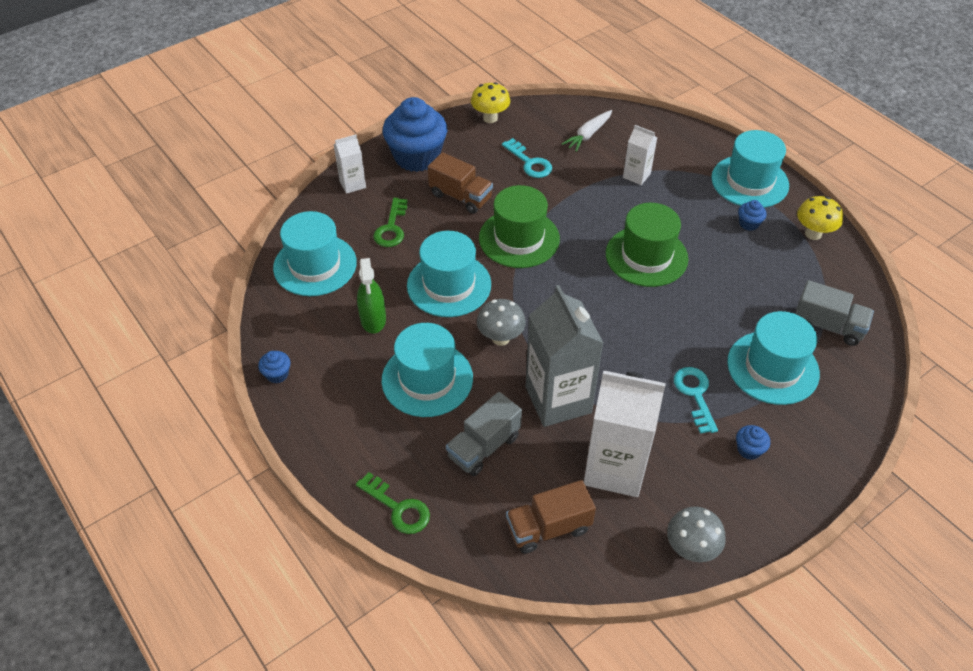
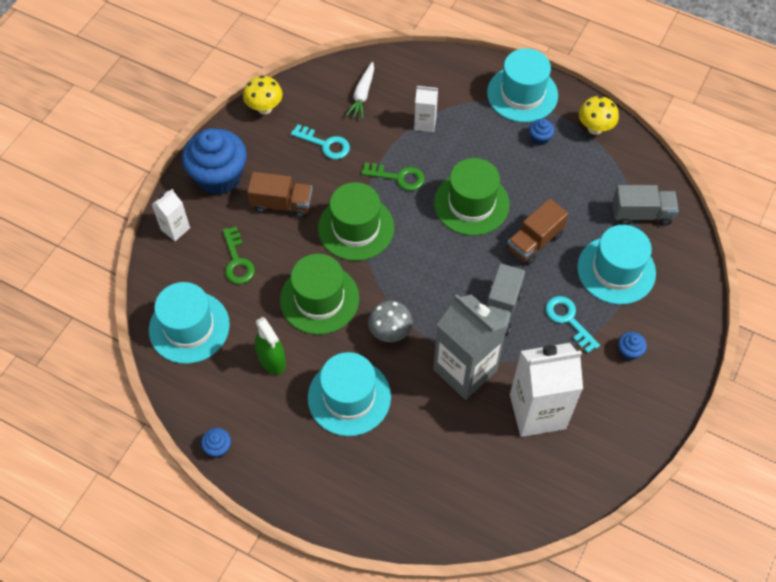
camera: 25 degrees left, 10 degrees up
(398, 508) = (387, 521): green key -> green key (398, 177)
(449, 285) = (319, 299): turquoise hat -> green hat
(484, 447) = (427, 438): grey truck -> grey truck (500, 309)
(548, 528) = (512, 485): brown truck -> brown truck (534, 242)
(690, 549) = (623, 454): grey mushroom -> none

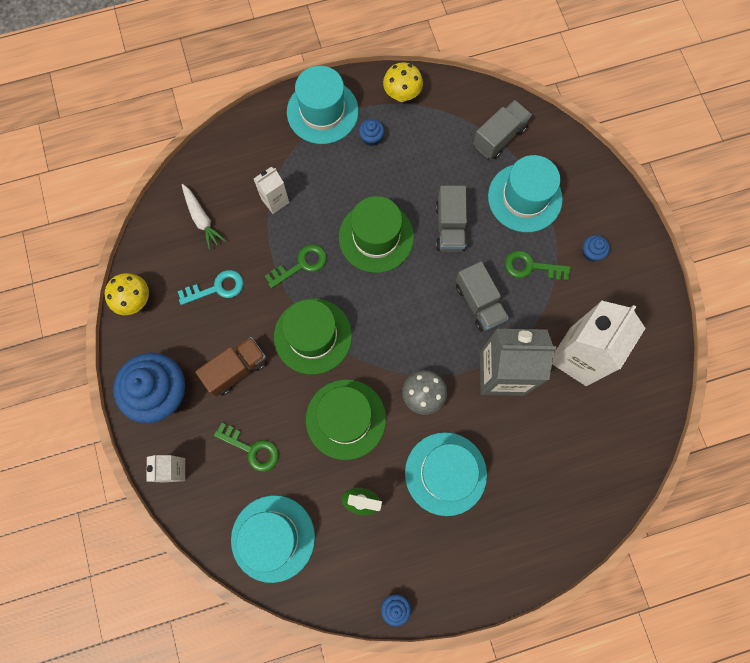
camera: 45 degrees left, 15 degrees up
(534, 242) = (450, 227): brown truck -> grey truck
(568, 320) = (531, 267): turquoise key -> green key

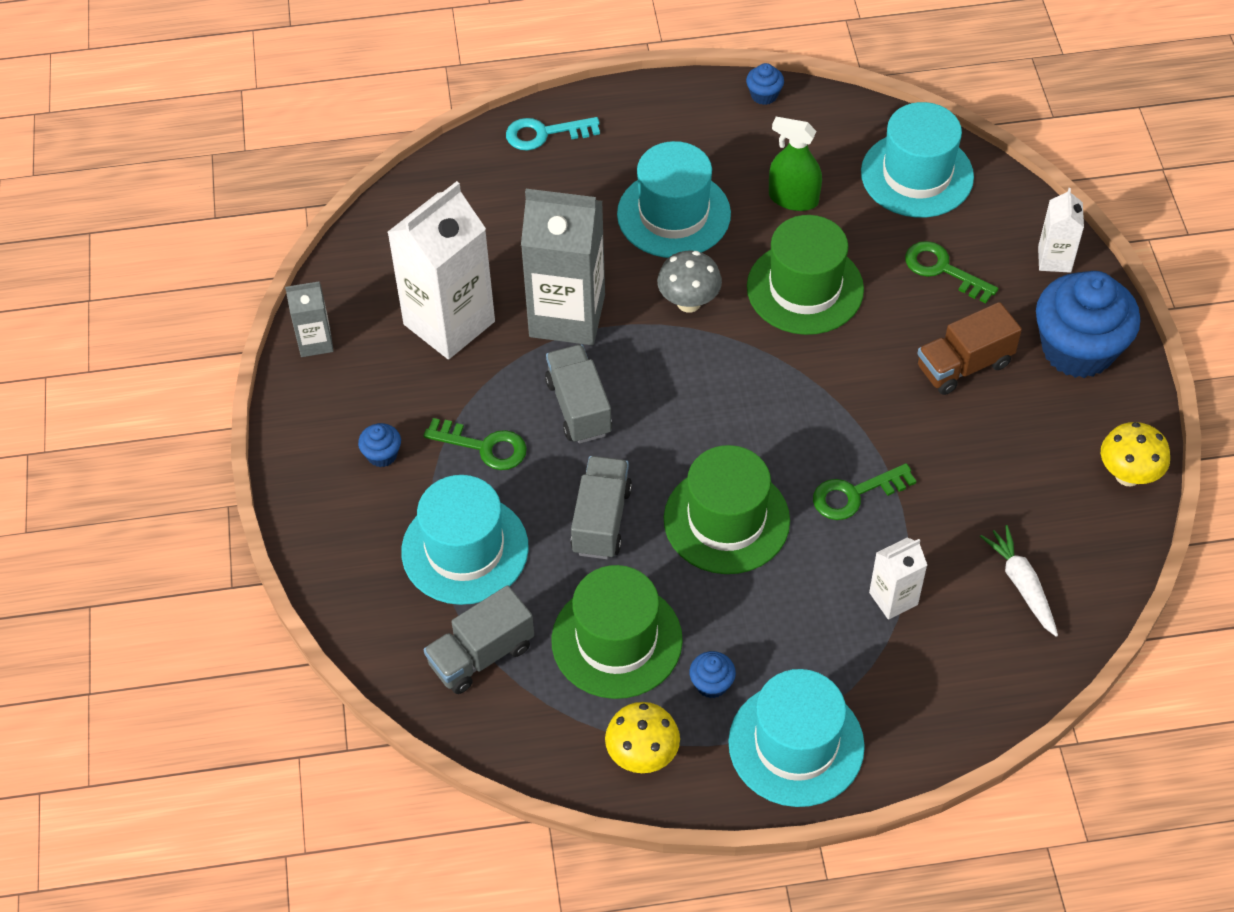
camera: 170 degrees left, 20 degrees down
(217, 288) = (994, 477): turquoise key -> turquoise key (544, 134)
(313, 336) = (844, 394): green hat -> green hat (617, 640)
(660, 329) = (315, 342): none -> grey carton

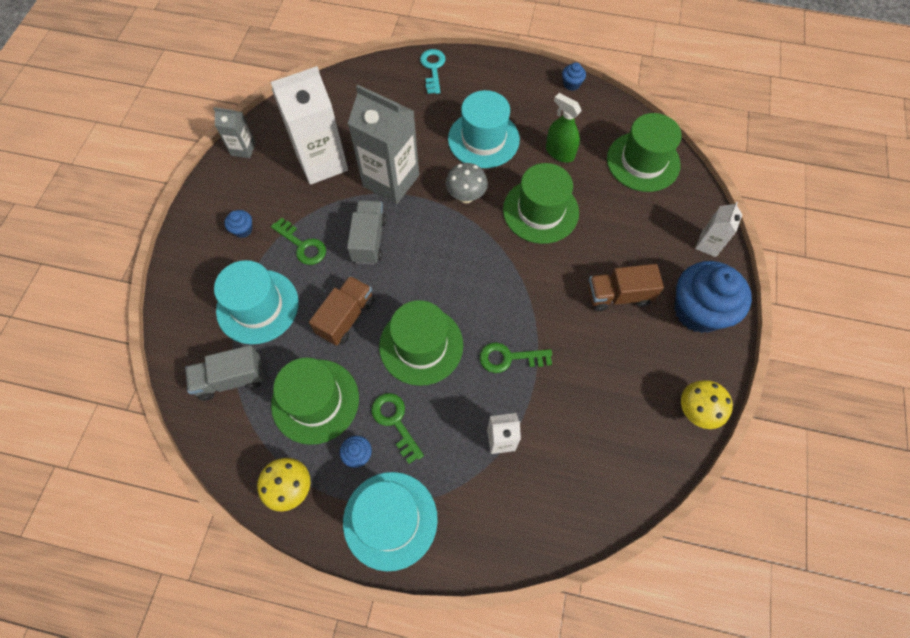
camera: 20 degrees right, 10 degrees up
(544, 134) = (433, 68): turquoise key -> turquoise key turned 75 degrees clockwise
(601, 520) = (346, 317): grey truck -> brown truck
(917, 175) = (643, 162): turquoise hat -> green hat
(942, 270) = (632, 227): green key -> green key (395, 422)
(1021, 585) = (590, 463): white carrot -> none

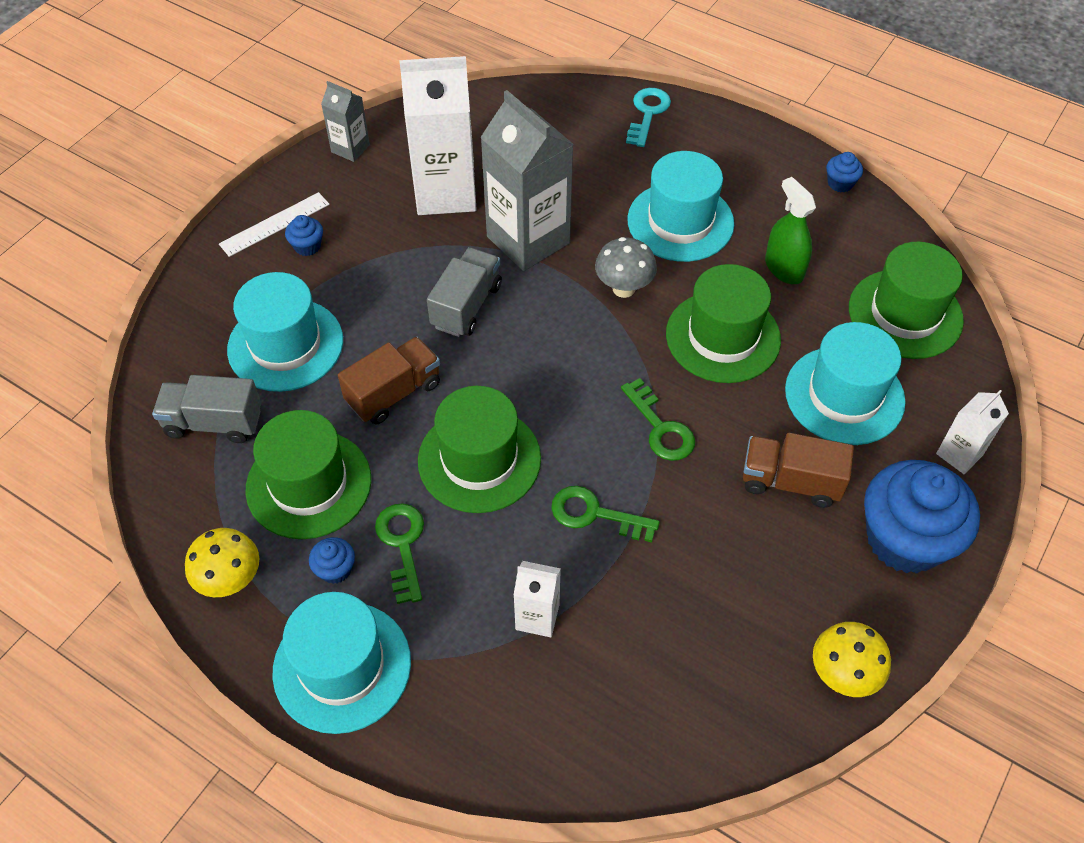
camera: 20 degrees right, 10 degrees down
(213, 220) = (274, 224): none -> white ruler
(302, 245) = (375, 287): green key -> green key (660, 427)
(628, 227) = (844, 395): none -> turquoise hat

